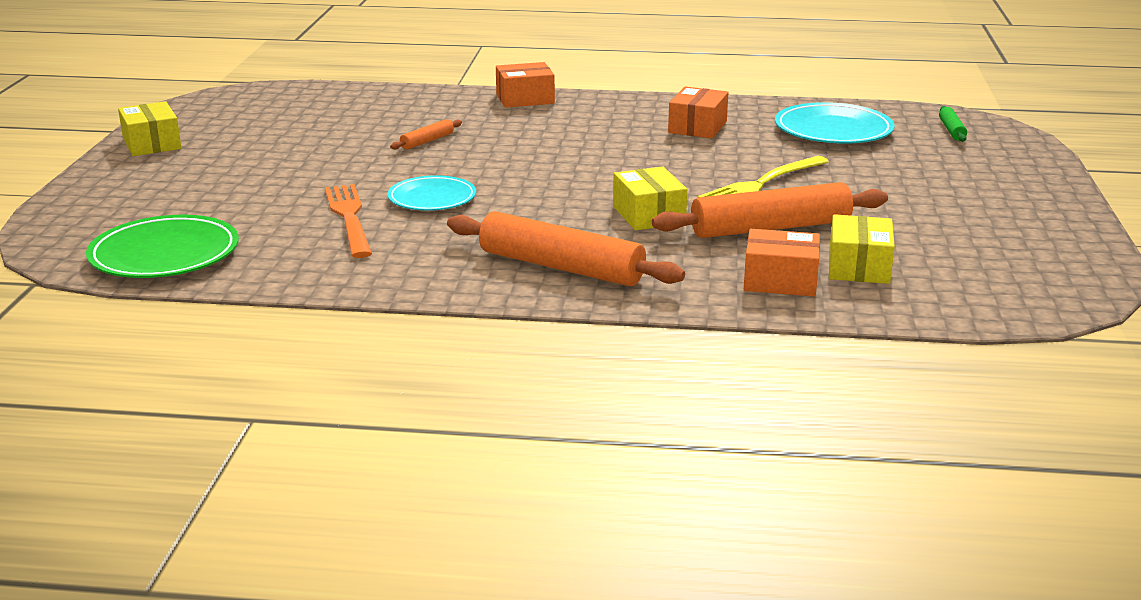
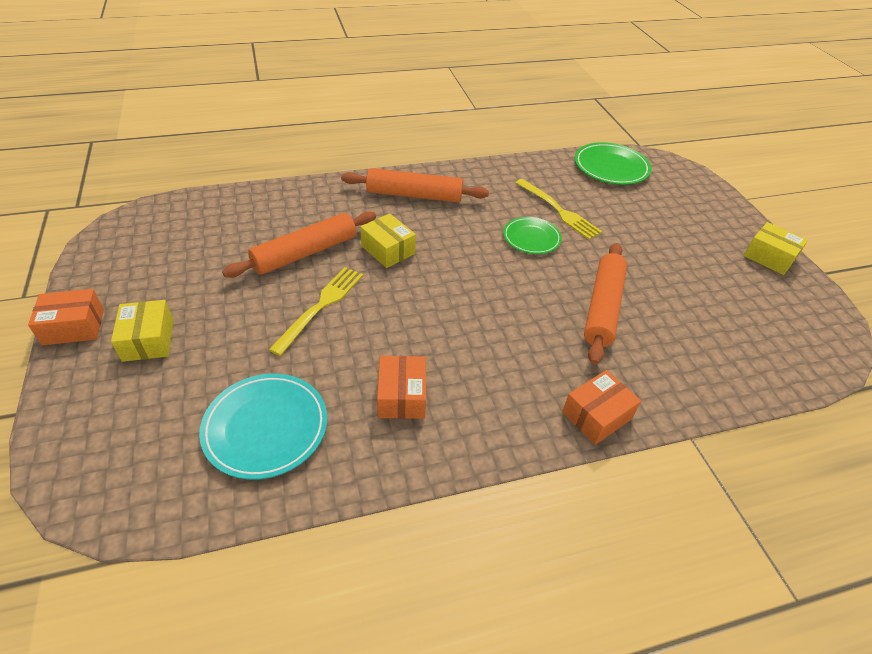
camera: 155 degrees right, 20 degrees up
(349, 217) = (559, 211): orange fork -> yellow fork
(427, 141) = (602, 308): orange rolling pin -> orange rolling pin, size x2.21
(432, 198) = (531, 238): turquoise plate -> green plate
(780, 280) = (292, 207): orange box -> orange box (73, 327)
(859, 267) = (247, 227): yellow box -> yellow box (148, 340)
(951, 130) = (133, 466): green rolling pin -> none

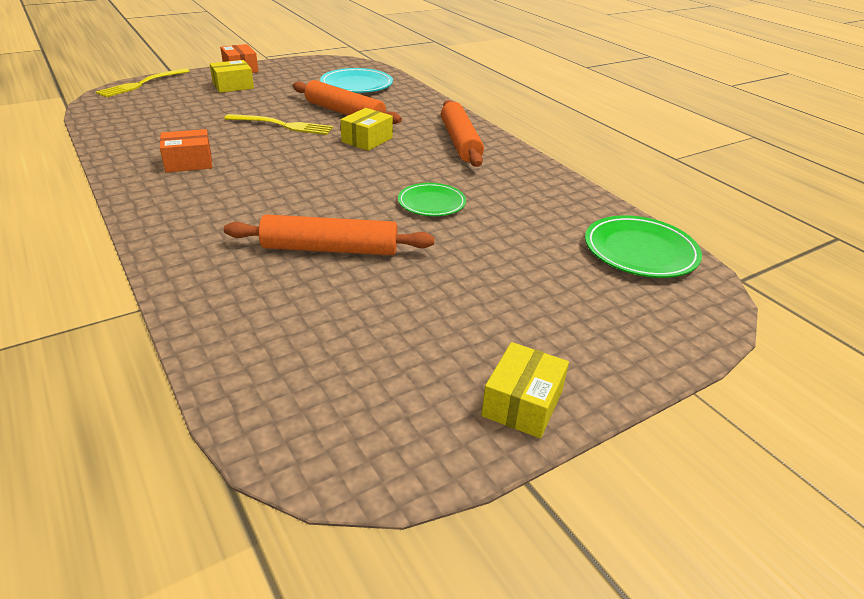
camera: 75 degrees right, 10 degrees down
(266, 427) = (158, 125): turquoise plate -> turquoise plate (356, 85)
(559, 211) = (498, 217): yellow fork -> yellow fork (141, 84)
(596, 415) = (168, 248): orange box -> none

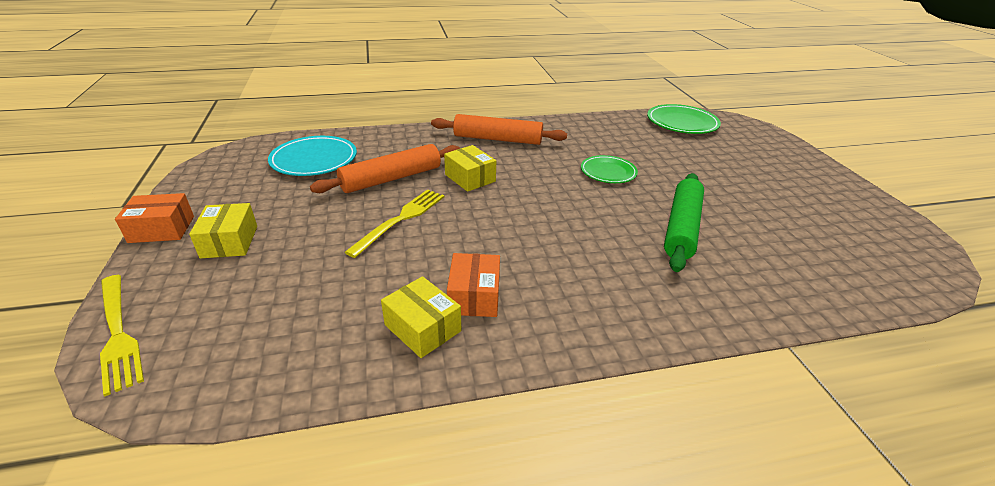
camera: 70 degrees left, 0 degrees up
(330, 249) = (681, 228): orange rolling pin -> green rolling pin
(522, 403) = (847, 192): yellow box -> yellow box (423, 328)

